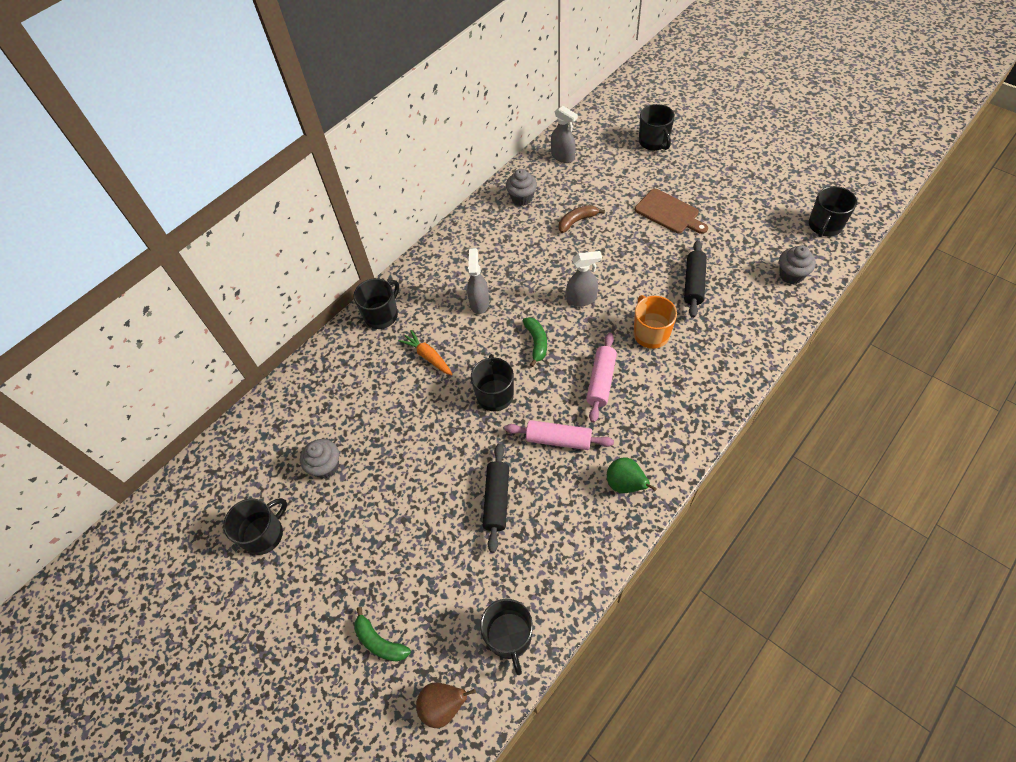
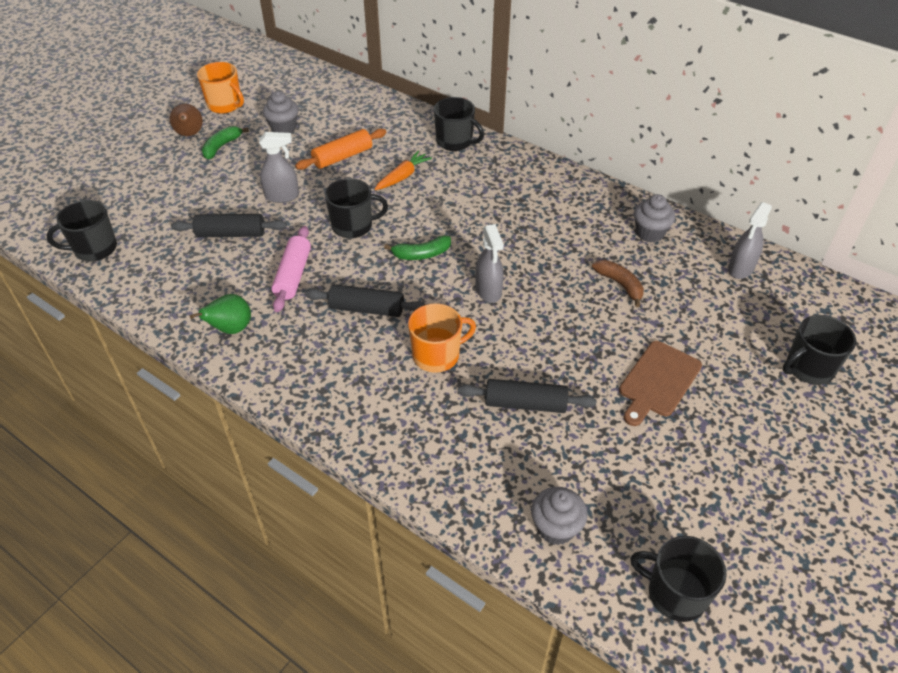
camera: 80 degrees right, 10 degrees down
(264, 534) = (225, 105): black mug -> orange mug
(380, 642) = (115, 175): green banana -> green banana (221, 147)
(388, 407) = (342, 157): none -> orange rolling pin
(443, 706) = (50, 214): brown pear -> brown pear (189, 134)
(479, 303) = (476, 207): grey spray bottle -> grey spray bottle (282, 196)
(601, 381) = (367, 309): pink rolling pin -> black rolling pin

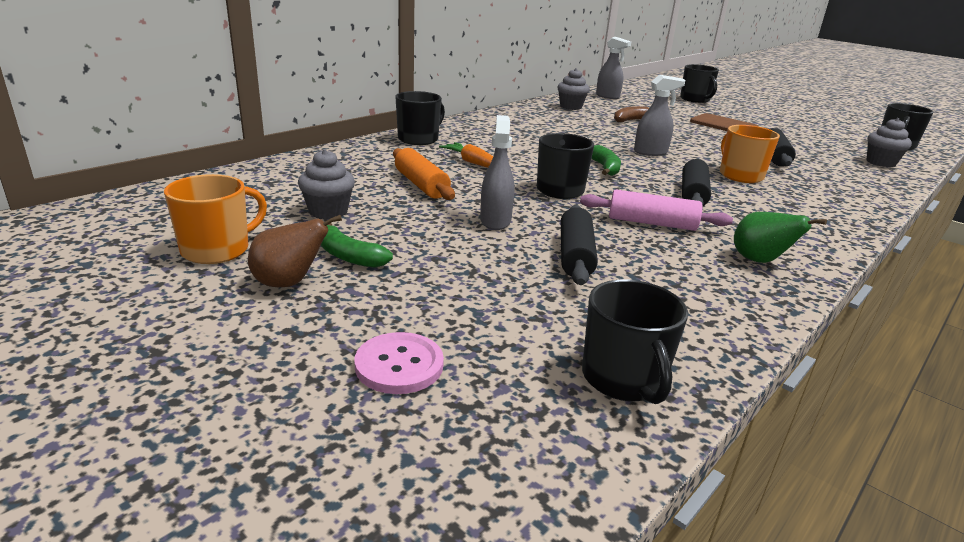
camera: 85 degrees left, 20 degrees down
(114, 179) = (399, 365): none -> pink button

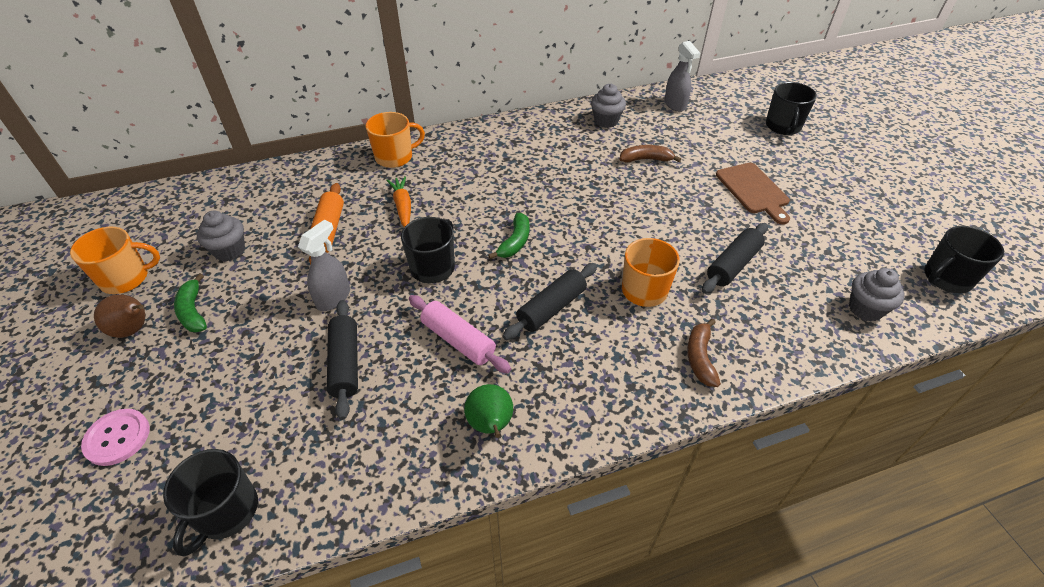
camera: 30 degrees right, 20 degrees up
(419, 139) = (395, 157): black mug -> orange mug
(575, 255) = (345, 363): black rolling pin -> black rolling pin turned 45 degrees counterclockwise
(650, 152) = (594, 225): grey spray bottle -> none
(833, 199) = (700, 358): none -> brown banana

